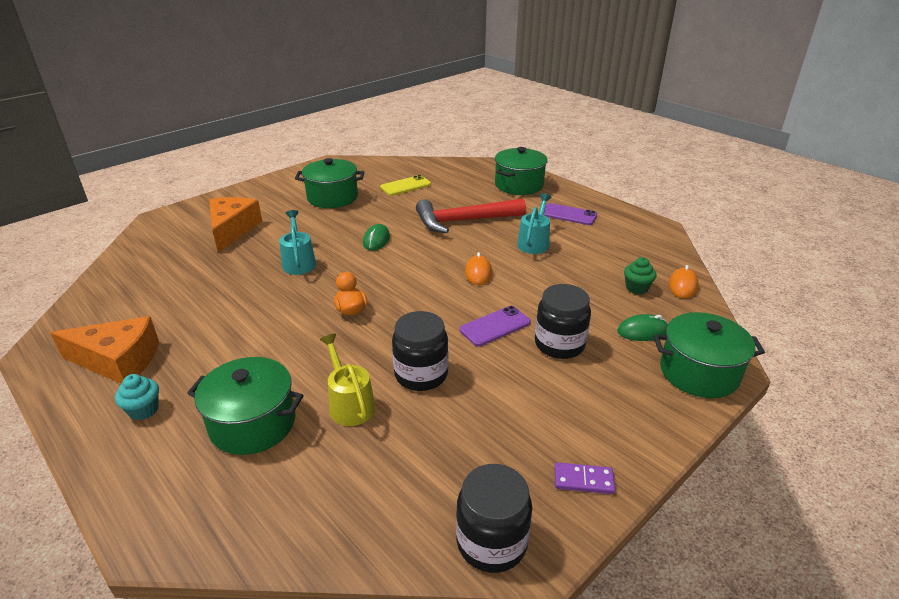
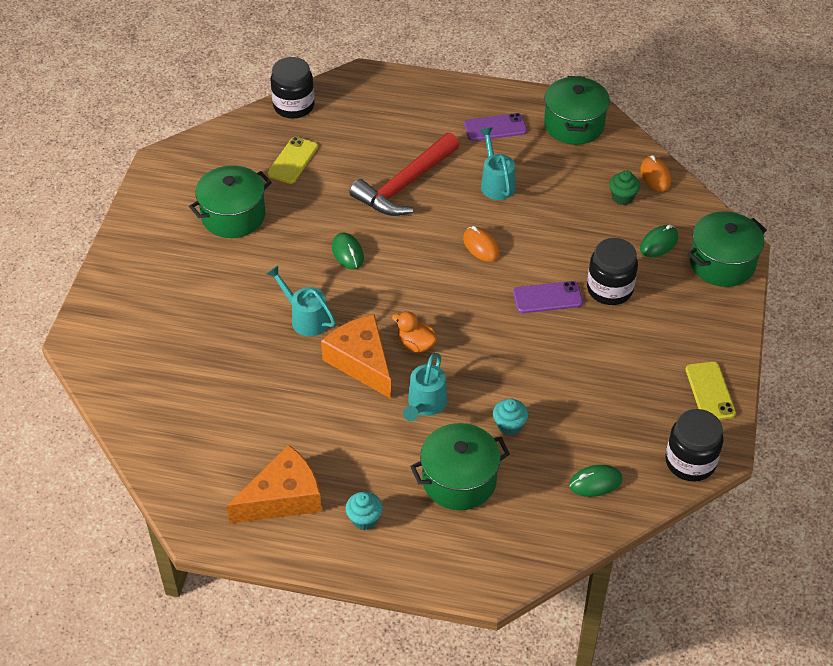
camera: 35 degrees left, 15 degrees up
(232, 230) = (184, 313): orange cheese -> orange cheese (361, 362)
(303, 353) = (425, 405): none -> turquoise watering can
(349, 403) = (509, 425): yellow watering can -> turquoise cupcake
(367, 501) = (595, 482): none -> green mouse
(421, 374) = (535, 373): black jar -> black jar (294, 106)
(495, 326) = (547, 298): purple phone -> purple phone turned 60 degrees clockwise
(519, 185) = (409, 103): green pot -> green pot (574, 125)
(583, 480) = (710, 391): purple domino -> yellow phone

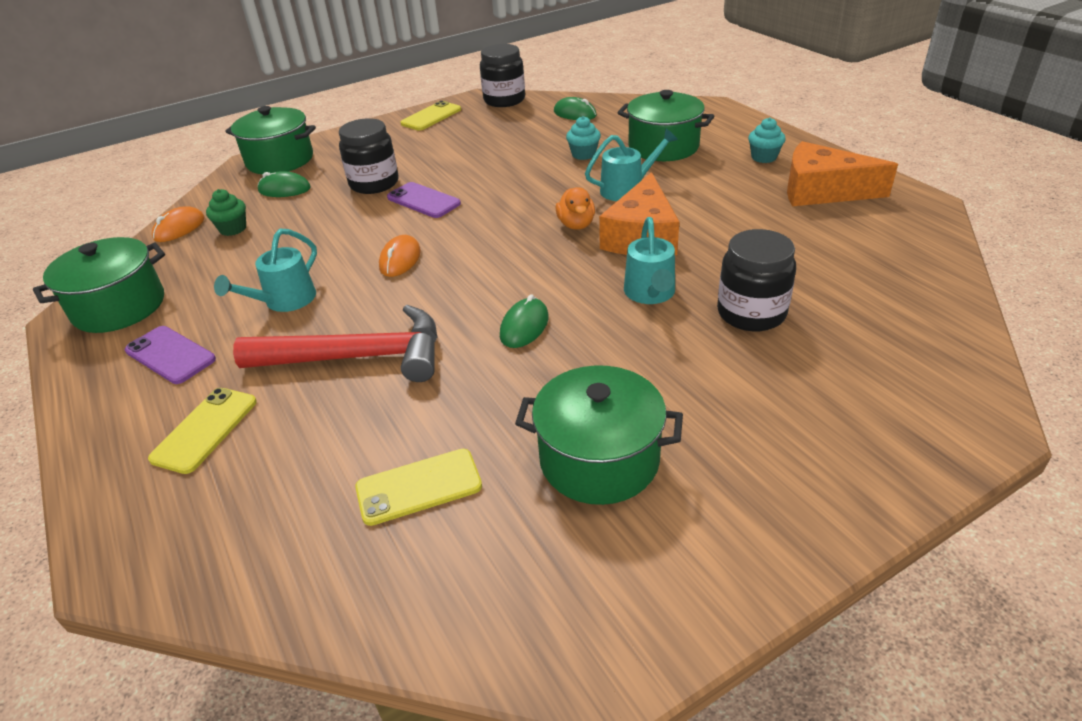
camera: 130 degrees left, 10 degrees down
(294, 106) = (278, 591): black jar -> black jar (751, 313)
(415, 119) = (205, 430): none -> yellow phone

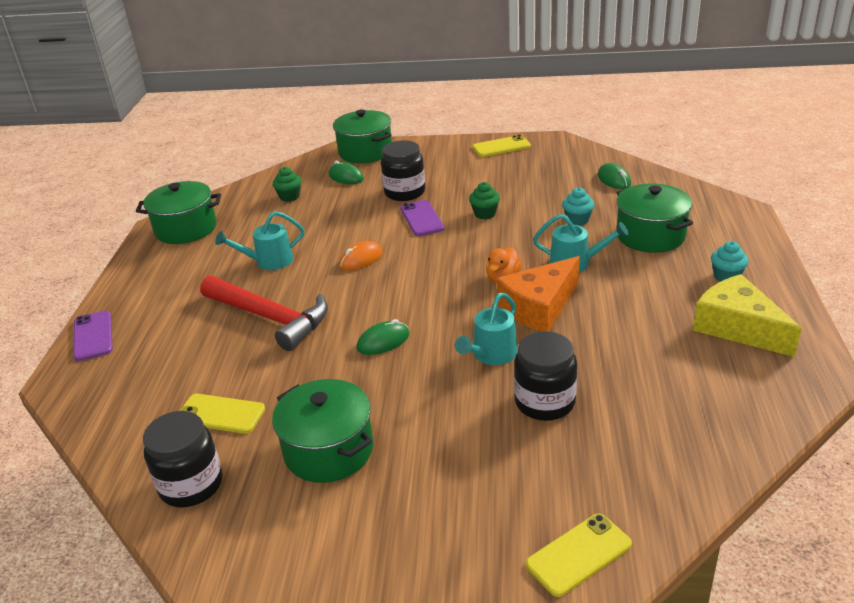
camera: 35 degrees right, 5 degrees down
(170, 355) = (182, 272): purple phone -> purple phone (93, 336)
(179, 228) = (262, 185): orange mouse -> none
(205, 430) = (157, 326): yellow phone -> yellow phone (579, 554)
(486, 176) = (485, 214): none -> green cupcake
(504, 100) = (572, 148): black jar -> black jar (191, 485)
(822, 191) = (737, 327): orange cheese -> yellow cheese

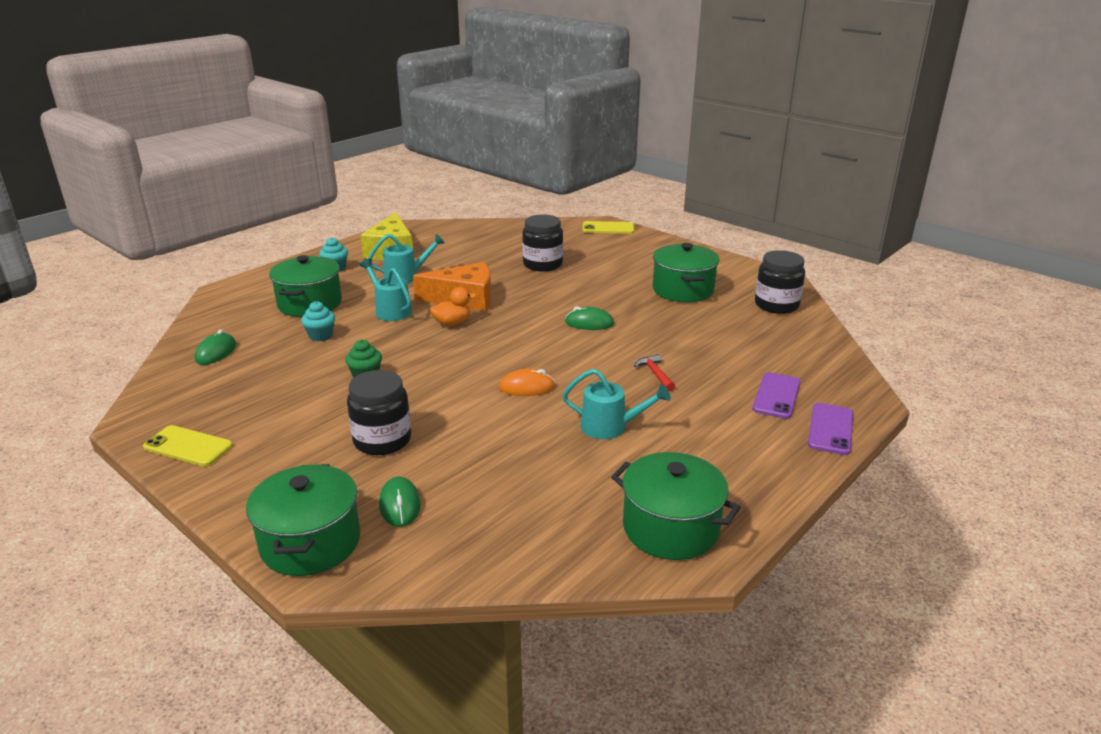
camera: 145 degrees left, 5 degrees down
(221, 414) = (738, 329): yellow phone -> none
(270, 317) = (655, 374): red hammer -> red hammer, size x0.41
(289, 197) = (500, 510): green cupcake -> none
(422, 218) = (419, 400): purple phone -> purple phone (776, 396)
(491, 355) = (535, 290): turquoise watering can -> turquoise watering can (406, 276)

